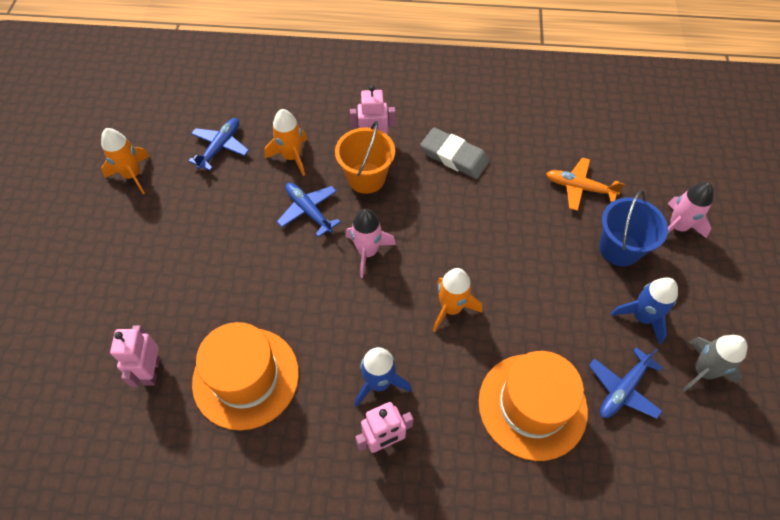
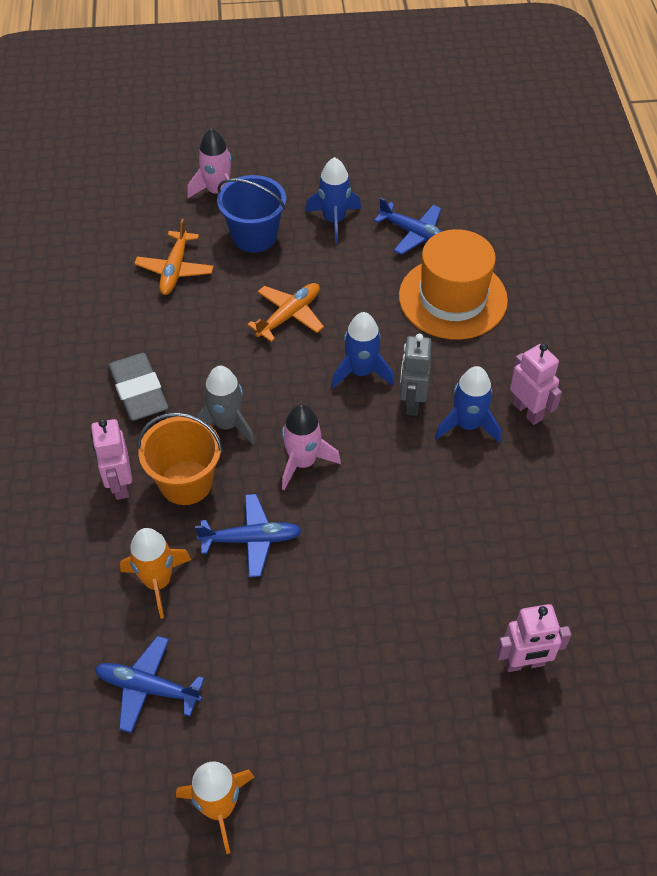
camera: 100 degrees left, 5 degrees down
(246, 377) = (500, 555): orange hat -> none
(309, 211) = (251, 539): blue plane -> blue plane turned 135 degrees counterclockwise
(412, 342) = (412, 402): none -> grey robot
(451, 308) = (361, 372): orange rocket -> blue rocket
(454, 156) = (138, 391): grey eraser -> grey eraser turned 45 degrees counterclockwise
(521, 263) = (289, 316): none -> orange plane
(703, 371) = (381, 181): grey rocket -> grey rocket (227, 424)

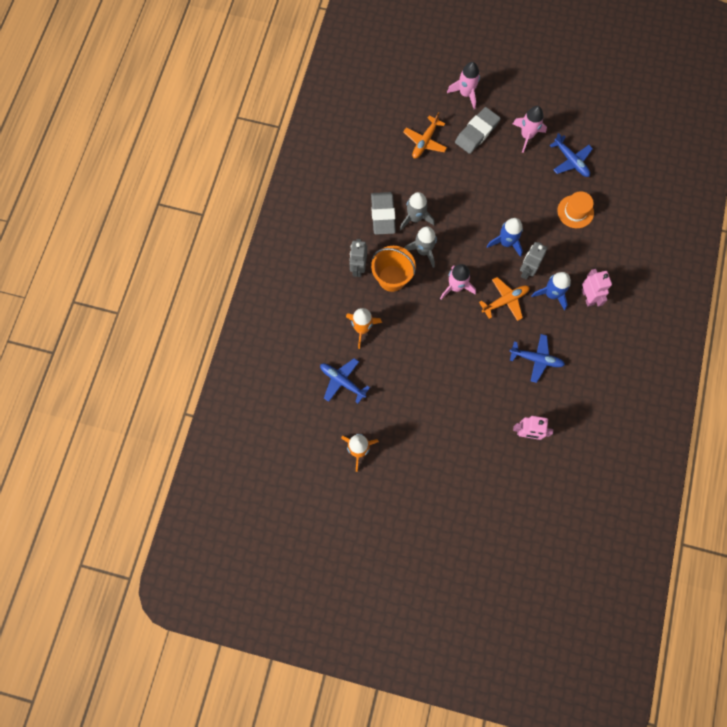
camera: 20 degrees right, 20 degrees up
(120, 484) = (358, 268): pink robot -> grey robot
(196, 380) = (415, 218): none -> grey rocket
(251, 539) = (415, 321): blue plane -> blue plane (536, 359)
(254, 236) = (477, 132): blue bucket -> grey eraser
(289, 316) = (479, 193): orange plane -> orange plane (505, 301)
(334, 220) = (527, 136): blue rocket -> pink rocket
(452, 298) = (575, 211): orange hat -> orange hat, size x0.57

